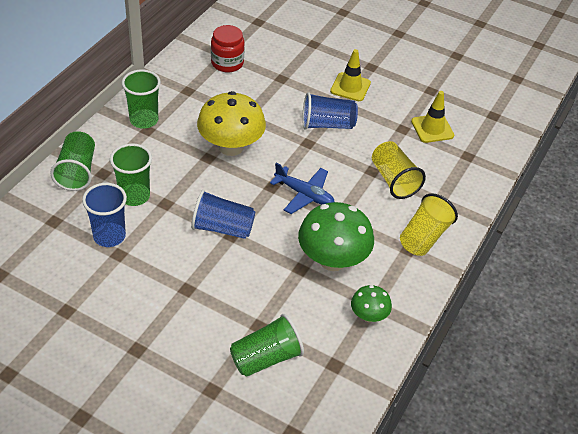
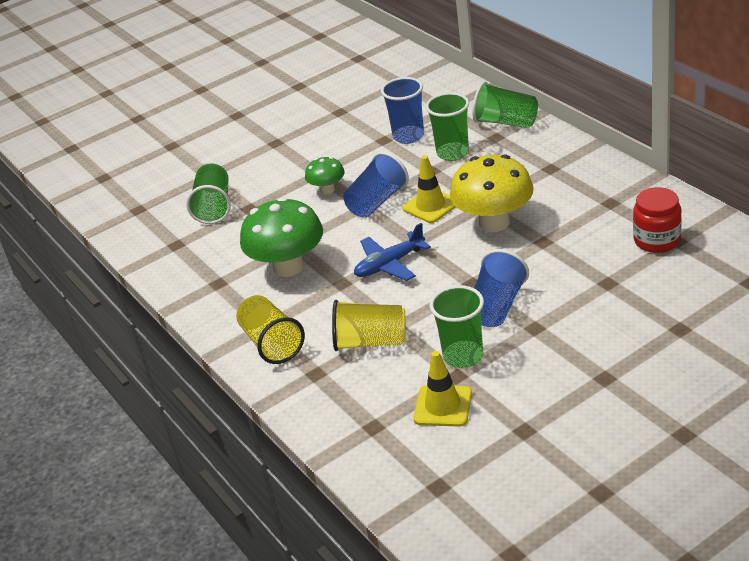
camera: 125 degrees right, 10 degrees down
(144, 120) = (568, 167): green cup -> green cup (463, 356)
(350, 87) = (564, 344): yellow traffic cone -> yellow traffic cone (430, 206)
(368, 316) = (207, 277): green mushroom -> green mushroom (327, 190)

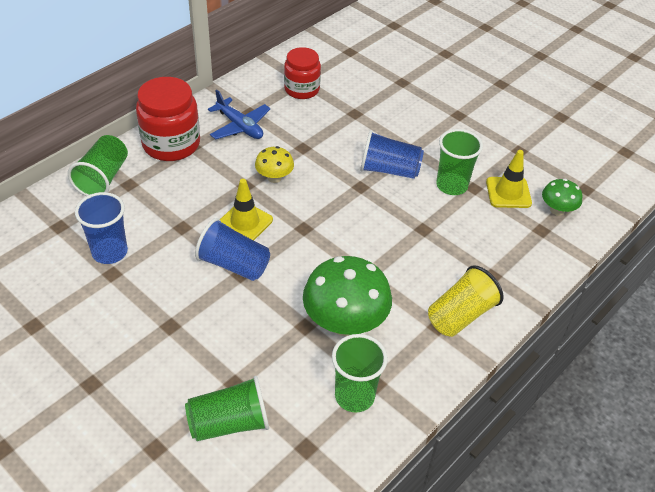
camera: 110 degrees left, 10 degrees up
(327, 190) = (206, 311): green mushroom -> green mushroom (557, 210)
(370, 342) = (445, 244): yellow cup -> none
(389, 264) = (337, 243): blue plane -> blue plane (240, 126)
(452, 153) = (152, 213): green cup -> green cup (354, 396)
(494, 222) = (274, 178): yellow mushroom -> yellow mushroom, size x0.52
(554, 155) = (171, 144): none -> red jar

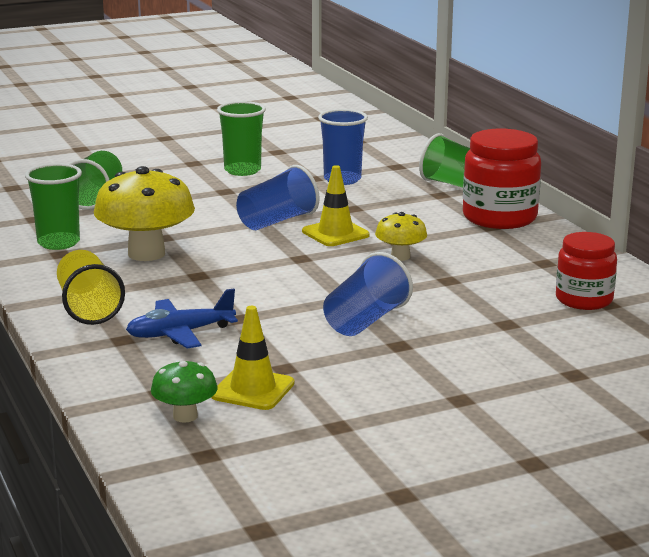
camera: 115 degrees right, 25 degrees down
(240, 126) = (515, 253): blue plane -> blue plane (180, 333)
(345, 323) = (146, 254): green mushroom -> yellow mushroom
(451, 185) = (301, 354): green cup -> green cup (242, 170)

